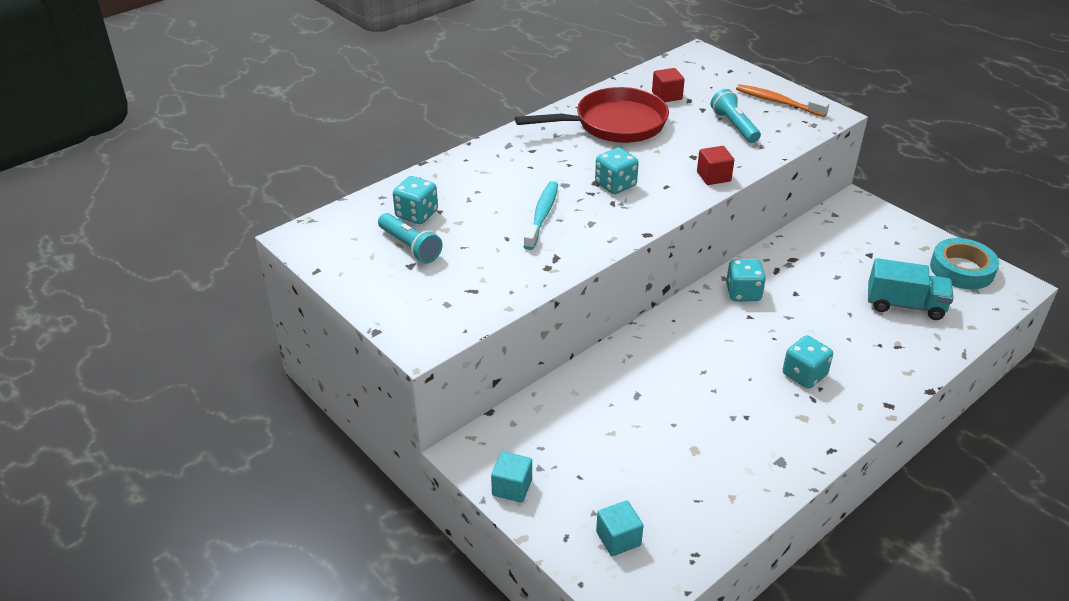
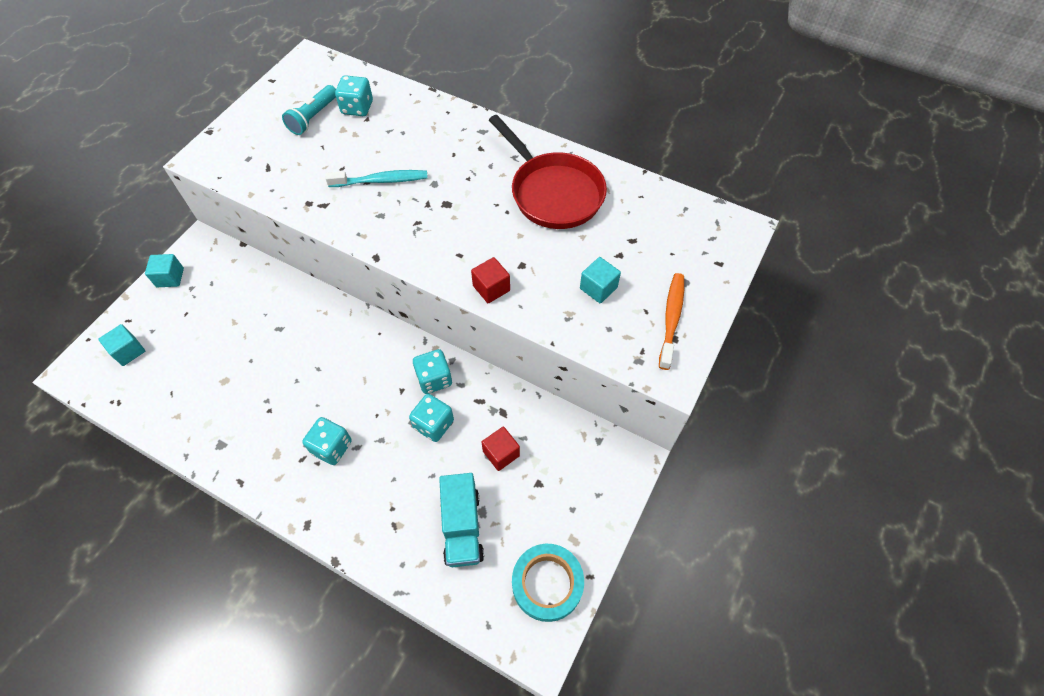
camera: 70 degrees right, 20 degrees up
(615, 185) = (447, 217): turquoise dice -> turquoise dice (433, 424)
(667, 96) = (631, 220): red cube -> red cube (501, 453)
(734, 126) = (598, 288): turquoise flashlight -> turquoise cube

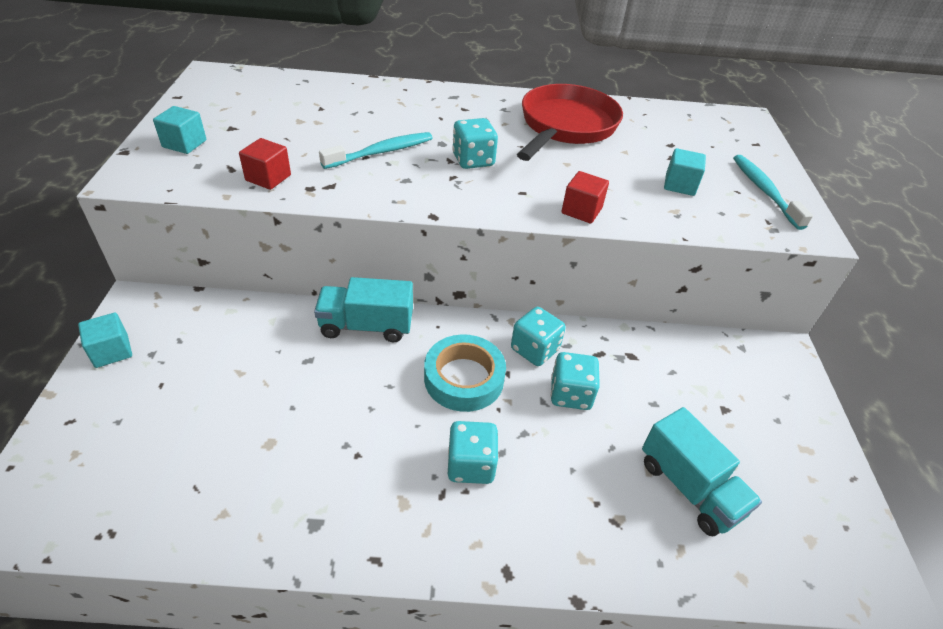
camera: 30 degrees left, 15 degrees down
(128, 351) = (92, 459): turquoise cube -> turquoise cube (184, 144)
(313, 117) = (255, 117): turquoise flashlight -> none
(331, 315) = (366, 326): none -> turquoise truck
(357, 108) = (302, 101): turquoise dice -> turquoise dice (473, 160)
(501, 453) = (664, 395): red cube -> red cube (268, 178)
(547, 583) = (823, 506): turquoise tape -> turquoise tape (464, 378)
(553, 192) = (566, 126): red pan -> red pan turned 90 degrees counterclockwise
(671, 318) = (764, 191): orange toothbrush -> turquoise toothbrush

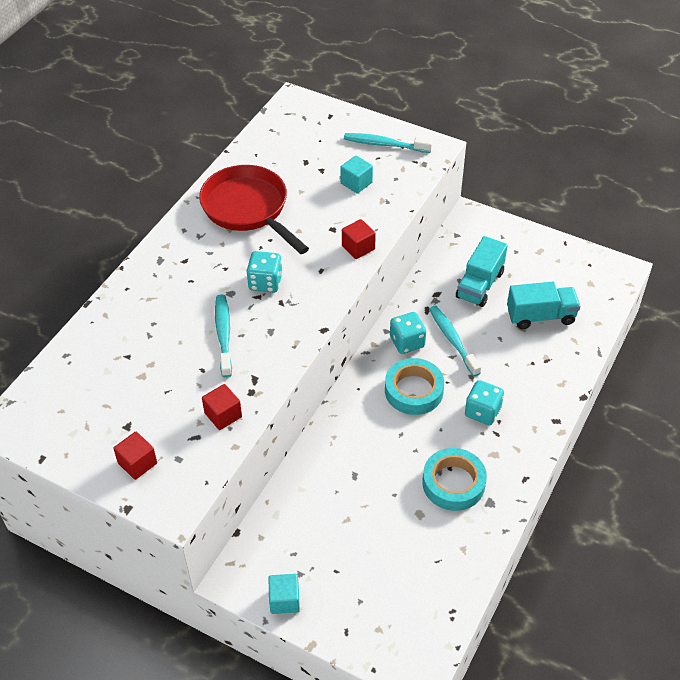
camera: 60 degrees left, 5 degrees up
(184, 144) = (137, 463): turquoise cube -> red cube
(332, 467) = (453, 483): none -> turquoise tape
(366, 326) = (337, 431): turquoise truck -> turquoise truck (479, 285)
(570, 394) = (452, 340): turquoise dice -> turquoise toothbrush

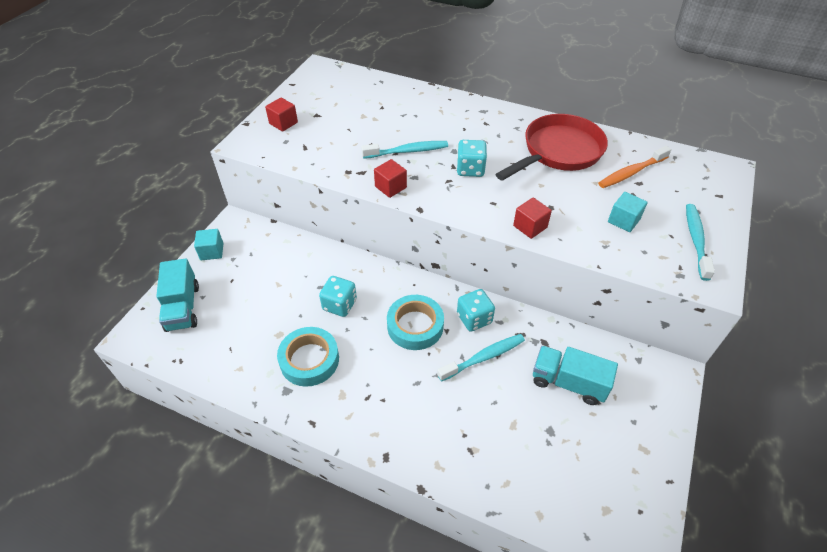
camera: 85 degrees right, 0 degrees up
(223, 415) = (325, 159): red cube -> red cube (390, 187)
(290, 164) = (631, 172): none -> orange toothbrush
(482, 412) = (393, 384): turquoise dice -> turquoise dice (339, 305)
(540, 316) = (535, 446): turquoise truck -> turquoise truck (183, 307)

